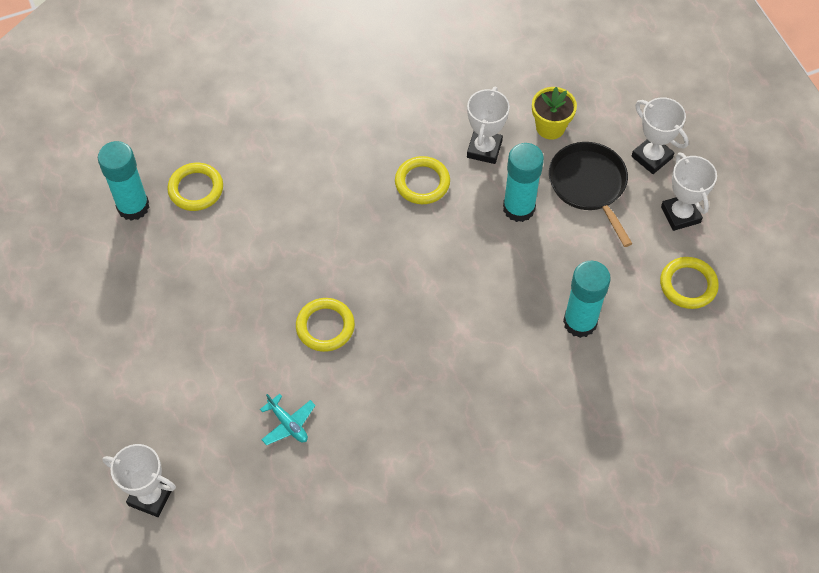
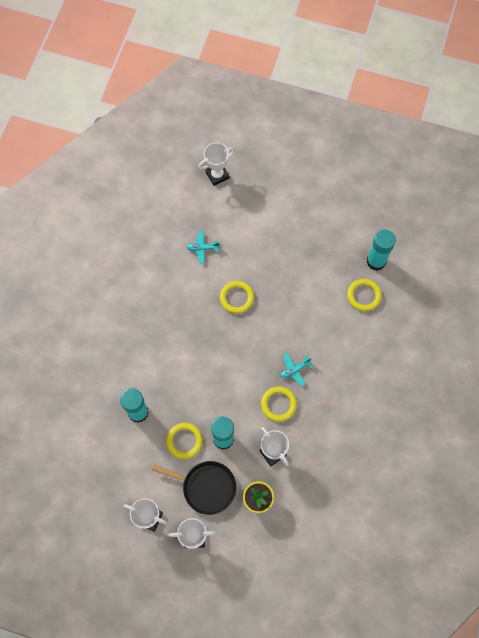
camera: 130 degrees right, 10 degrees up
(363, 196) = (294, 370): none -> turquoise plane
(688, 285) = (110, 483): yellow ring -> yellow ring (184, 441)

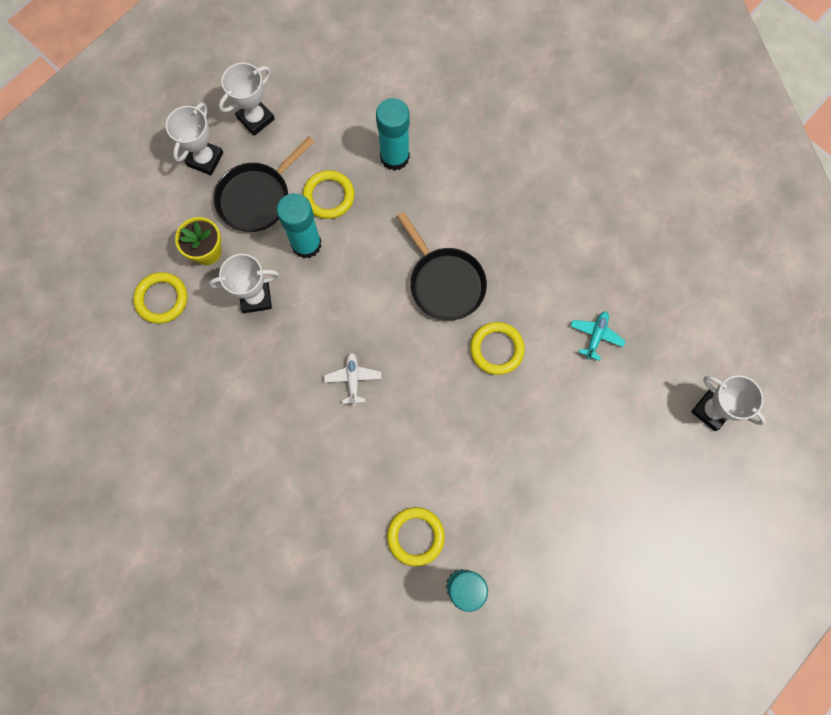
camera: 115 degrees right, 5 degrees up
(209, 344) = (444, 283): none -> black pan
(217, 175) = (711, 410): white trophy -> white trophy turned 45 degrees counterclockwise
(278, 404) = (316, 335): yellow ring -> yellow ring (162, 299)
(294, 370) = (353, 379): turquoise plane -> white plane

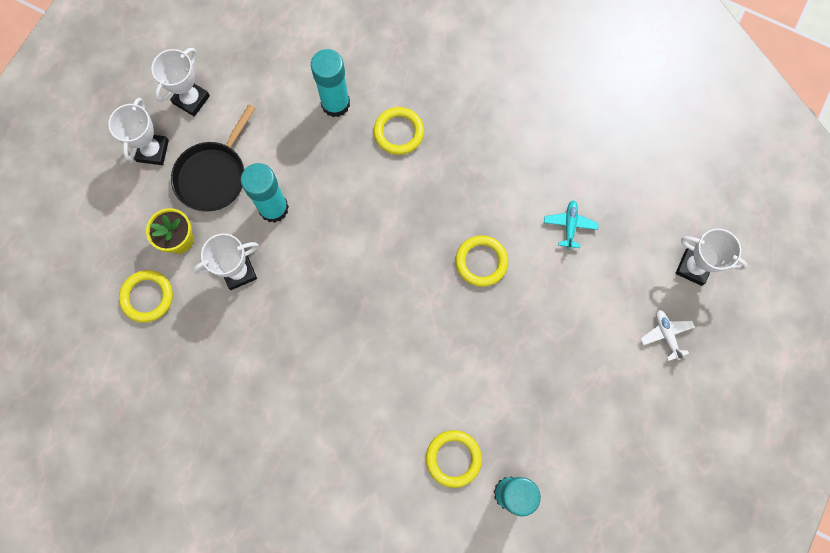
camera: 15 degrees left, 0 degrees up
(329, 196) = (282, 157): yellow ring -> yellow ring (398, 132)
(353, 379) = (353, 326): white plane -> white plane (666, 335)
(444, 283) = (415, 211): black pan -> none

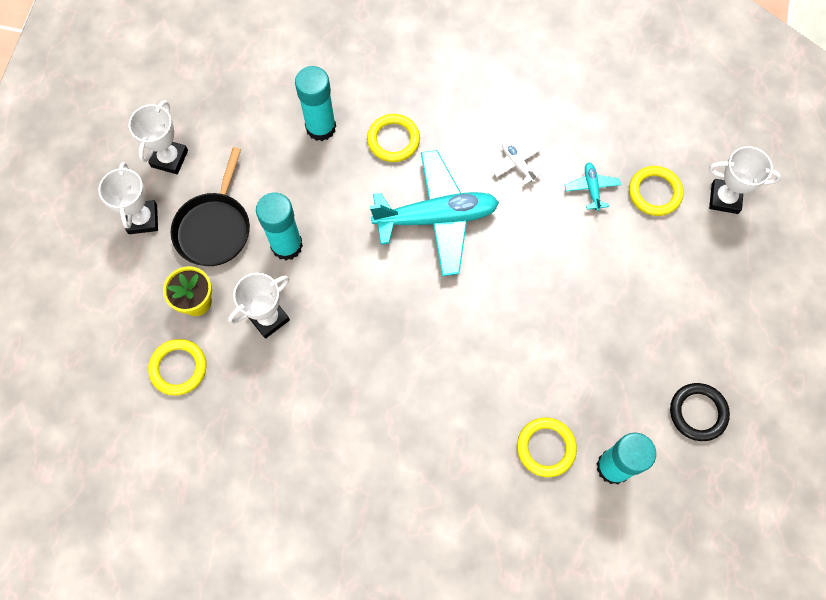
camera: 15 degrees left, 5 degrees down
(417, 217) = (436, 218): none -> turquoise plane
(481, 262) = (514, 245): yellow ring -> yellow ring (654, 192)
(603, 464) = (698, 412): none -> black ring
(666, 335) = (719, 270): white plane -> white plane (517, 164)

